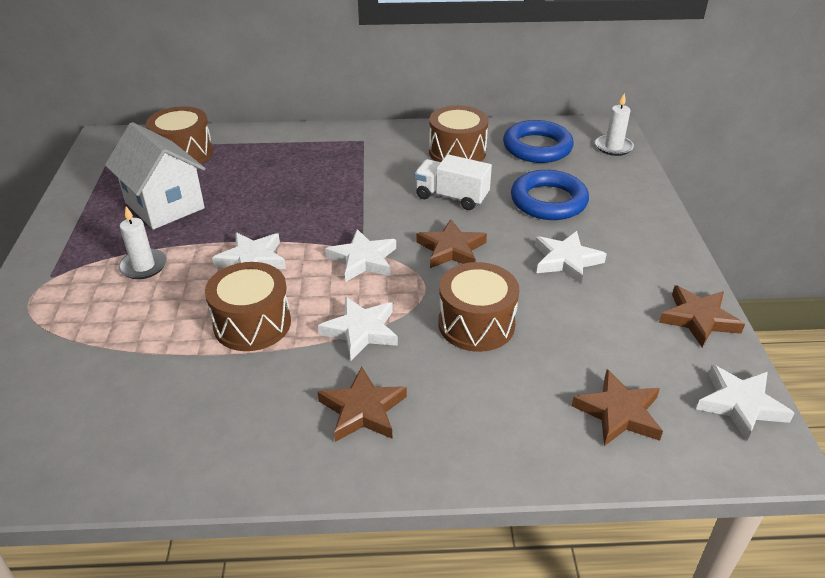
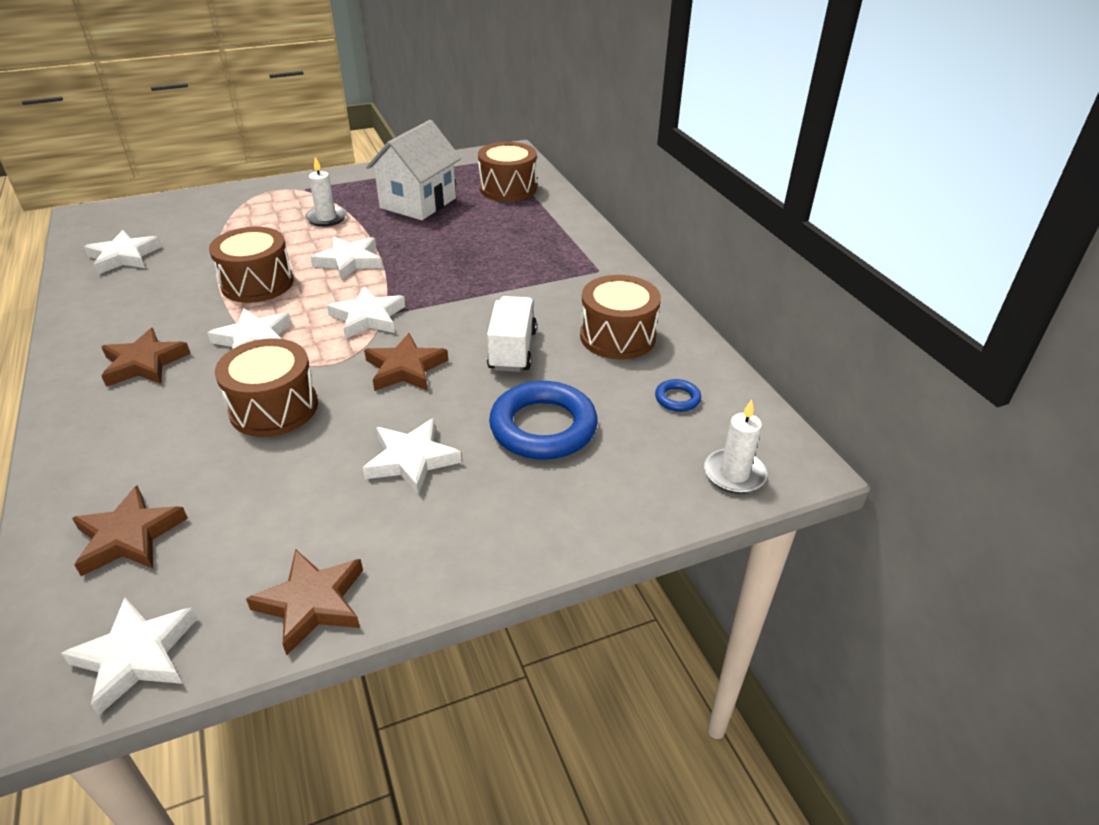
camera: 70 degrees right, 0 degrees up
(99, 436) = (124, 257): none -> white star
(537, 147) = (677, 399): blue ring -> blue ring, size x0.45

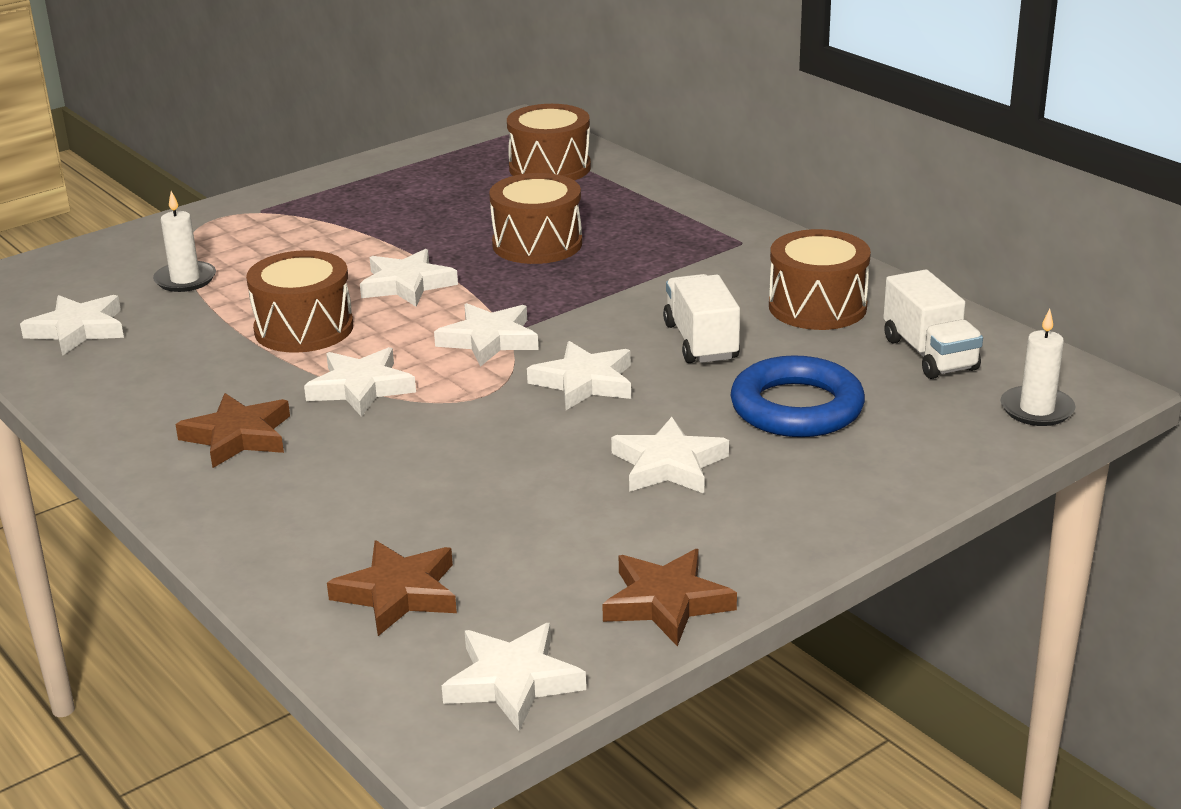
camera: 15 degrees left, 10 degrees down
(274, 408) = (455, 449): brown drum -> brown drum (537, 244)
(326, 218) = (327, 240): white candle -> white candle (185, 280)
(405, 368) = (584, 382): brown star -> white star
(418, 203) = (440, 203): white house -> none
(677, 399) = (929, 354): blue ring -> white truck

